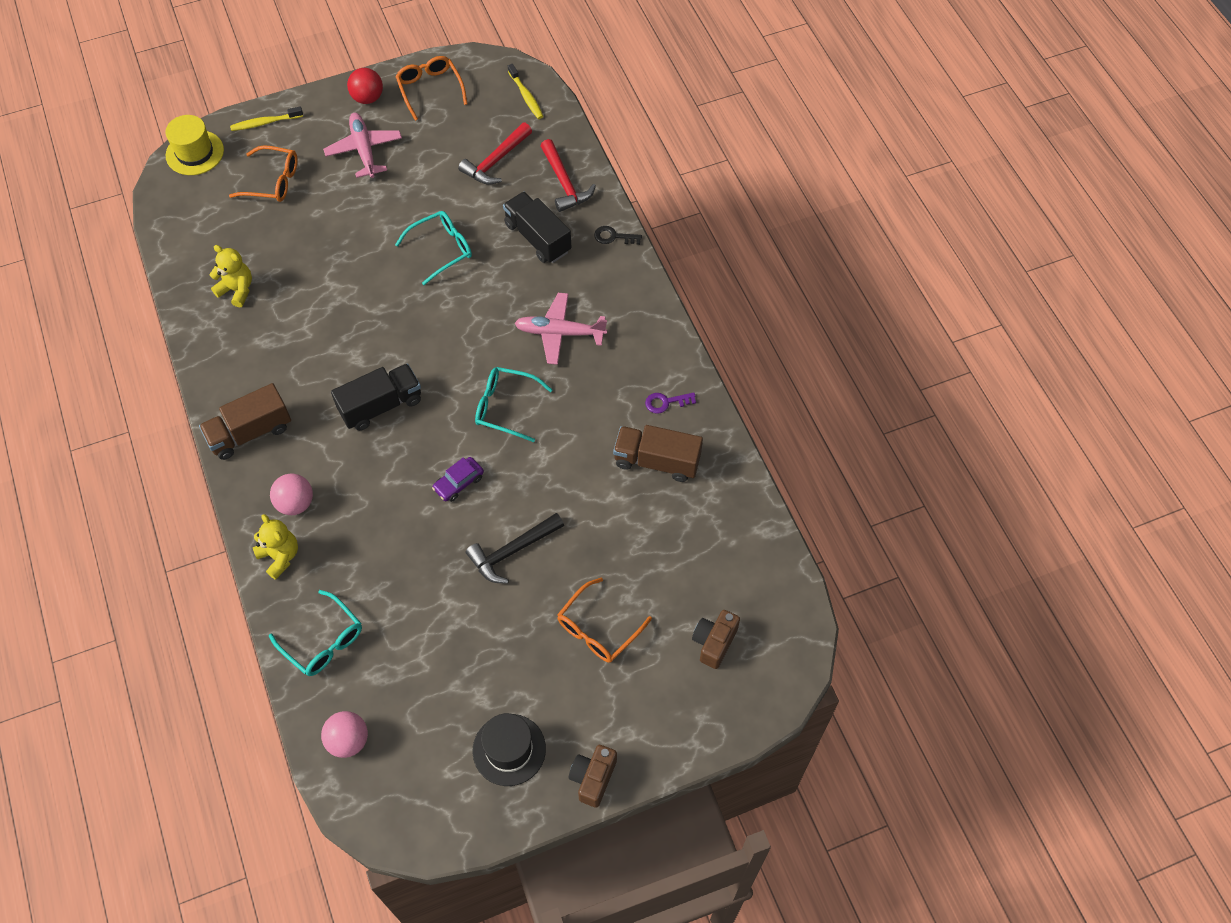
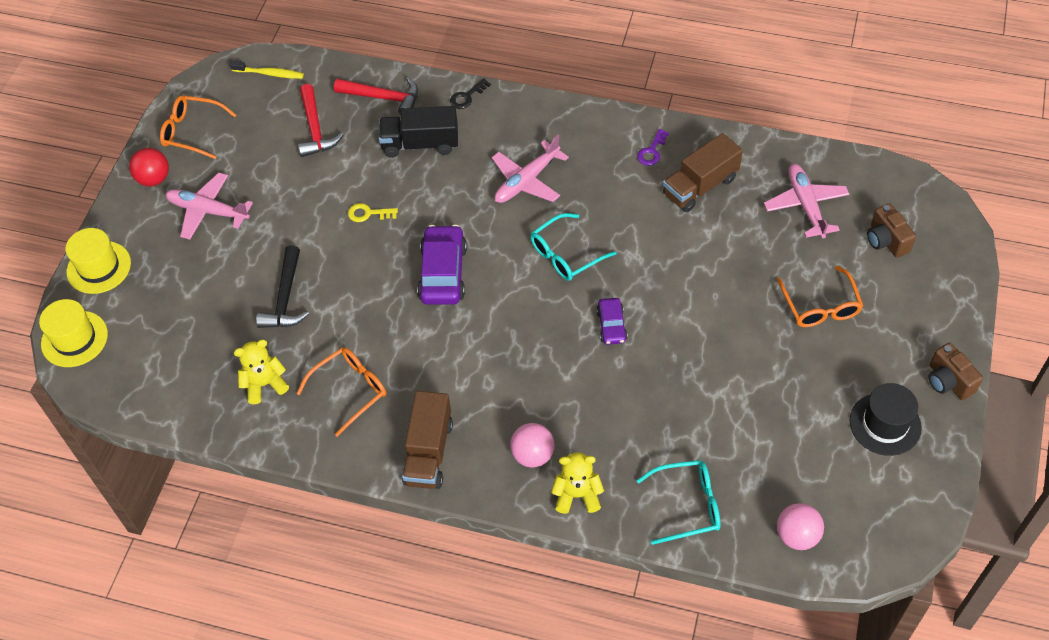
camera: 50 degrees left, 5 degrees down
(265, 123) = (99, 267): yellow toothbrush -> yellow hat
(272, 181) = (171, 295): orange glasses -> orange glasses (350, 390)
(381, 405) = (487, 340): black truck -> none
(422, 335) = (443, 273): none -> purple car
(441, 249) = (368, 213): turquoise glasses -> yellow key
(512, 551) = (706, 324): black hammer -> black hammer (285, 298)
(702, 555) = (805, 205): none -> pink plane

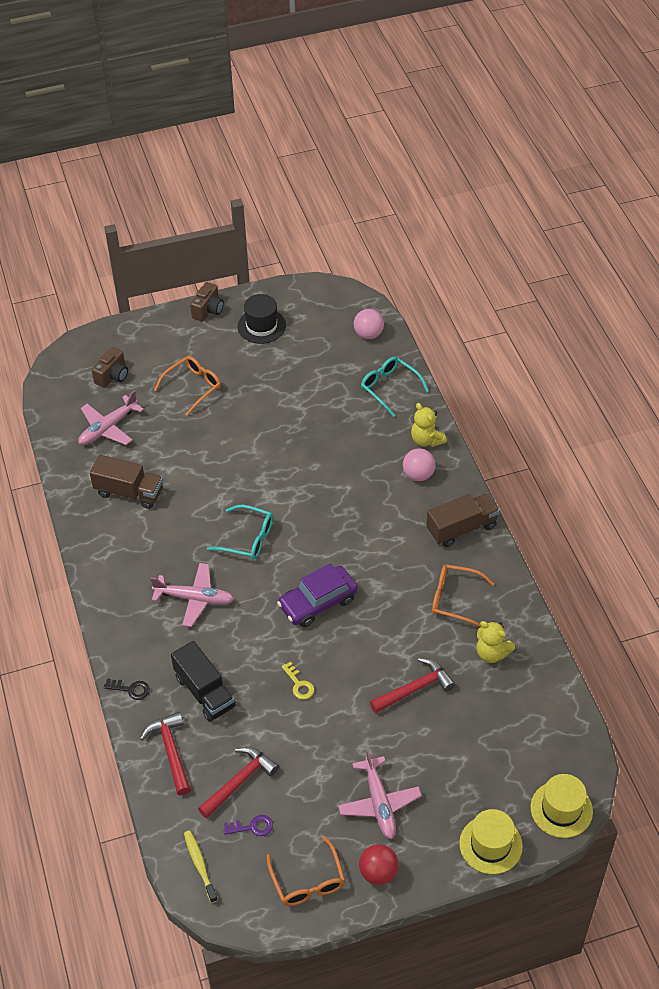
camera: 125 degrees left, 5 degrees down
(285, 298) = (414, 689): black hammer -> red hammer
(611, 325) = (289, 483): purple car -> none
(652, 151) = (112, 536): purple key -> purple key (252, 827)

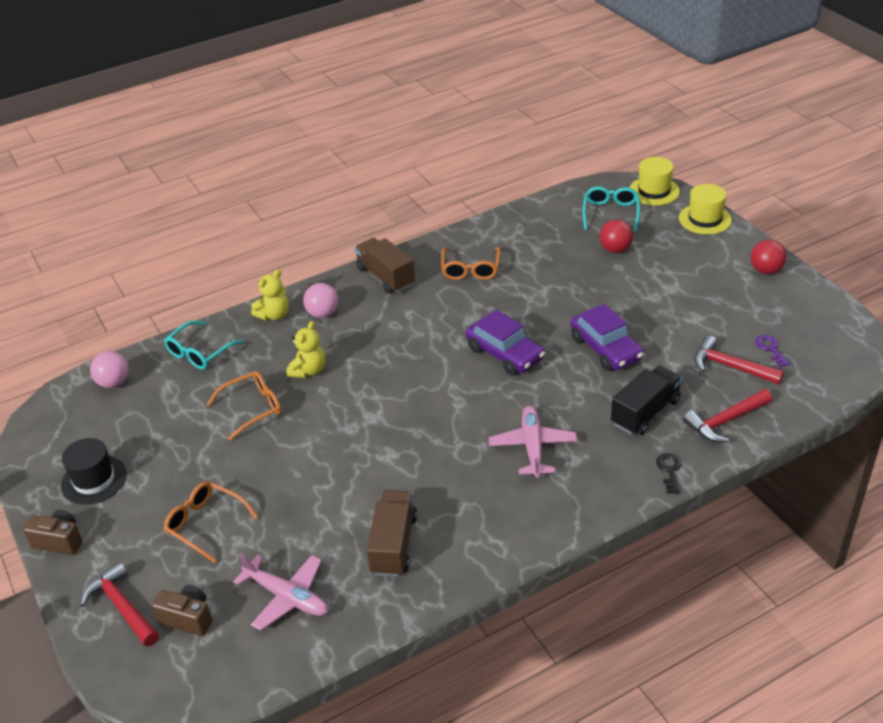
camera: 100 degrees left, 10 degrees down
(200, 865) = (829, 374): yellow toothbrush -> none
(247, 538) = (438, 422): turquoise glasses -> turquoise glasses (611, 213)
(299, 684) = (606, 349): yellow key -> purple car
(308, 881) = (799, 307): orange glasses -> orange glasses (252, 408)
(379, 803) = (702, 280): pink plane -> none
(414, 689) = (578, 278): red hammer -> red hammer (122, 607)
(455, 736) = (615, 249): none -> red ball
(492, 653) = (521, 241): yellow teddy bear -> yellow teddy bear (308, 370)

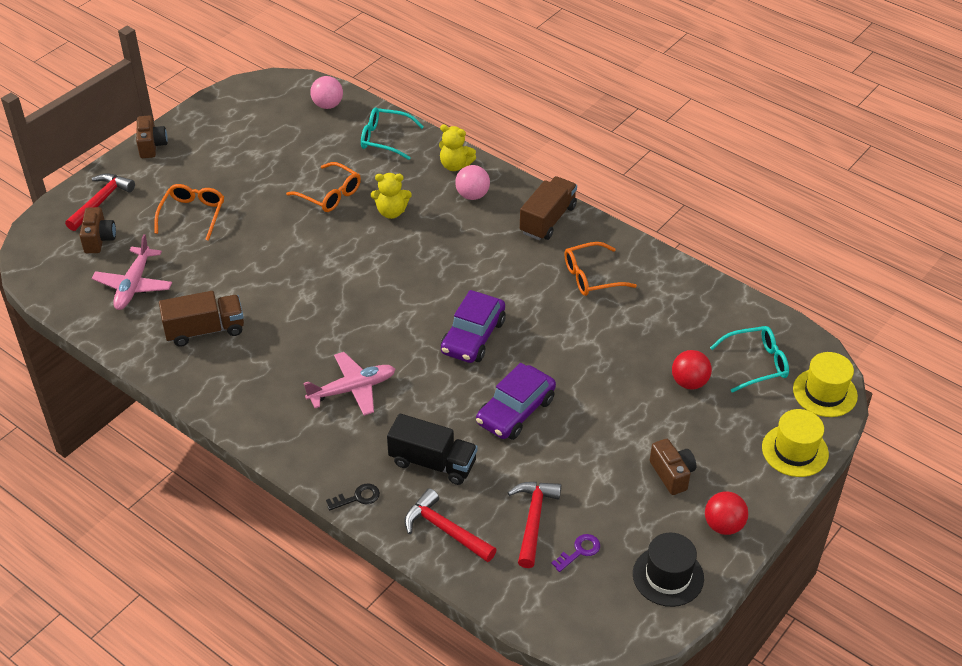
camera: 65 degrees right, 5 degrees up
(94, 480) = (218, 138): black hat -> black hat (668, 576)
(707, 282) = (672, 474): none -> brown camera

